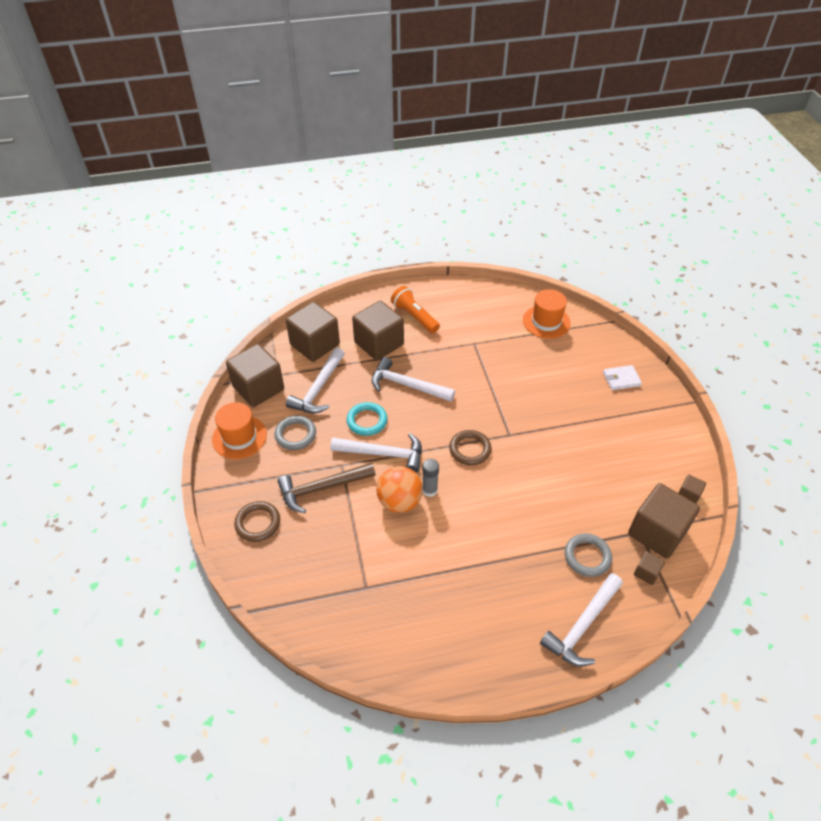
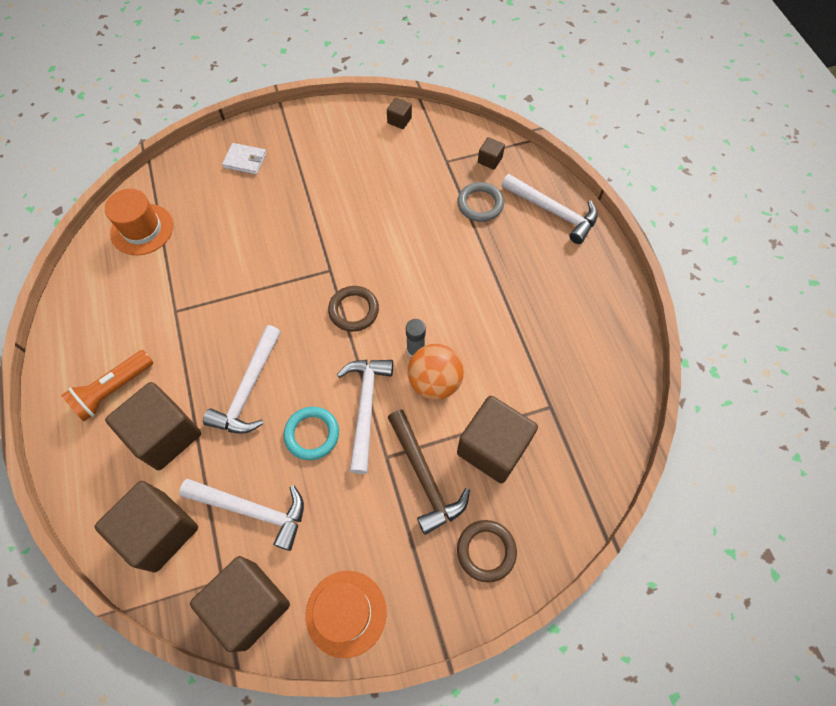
camera: 95 degrees left, 15 degrees up
(295, 435) = (339, 528): grey ring -> none
(621, 379) = (245, 160): white wallet -> white wallet turned 60 degrees counterclockwise
(657, 532) = (445, 148): brown cube -> brown cube (493, 447)

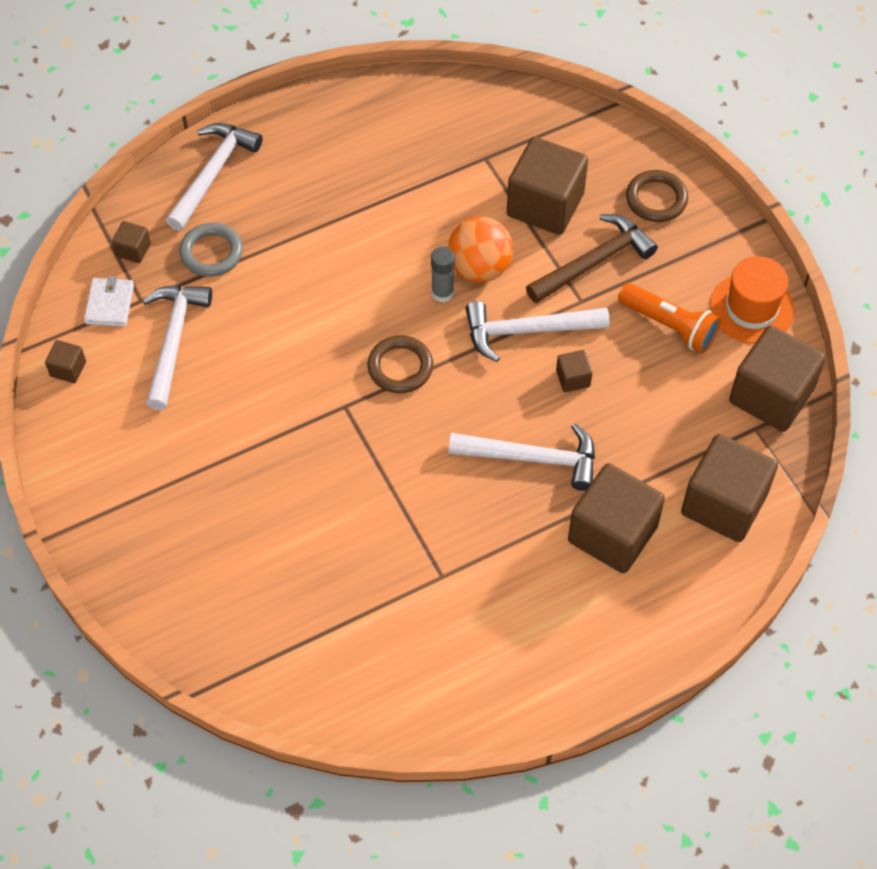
camera: 100 degrees left, 5 degrees down
(113, 390) = (570, 614): orange flashlight -> orange flashlight (669, 326)
(142, 229) = (315, 663): orange hat -> none
(245, 160) = (168, 558): white wallet -> white wallet (109, 304)
(252, 510) = (674, 417): white hammer -> white hammer (173, 341)
(312, 434) = (573, 378): turquoise ring -> brown cube

